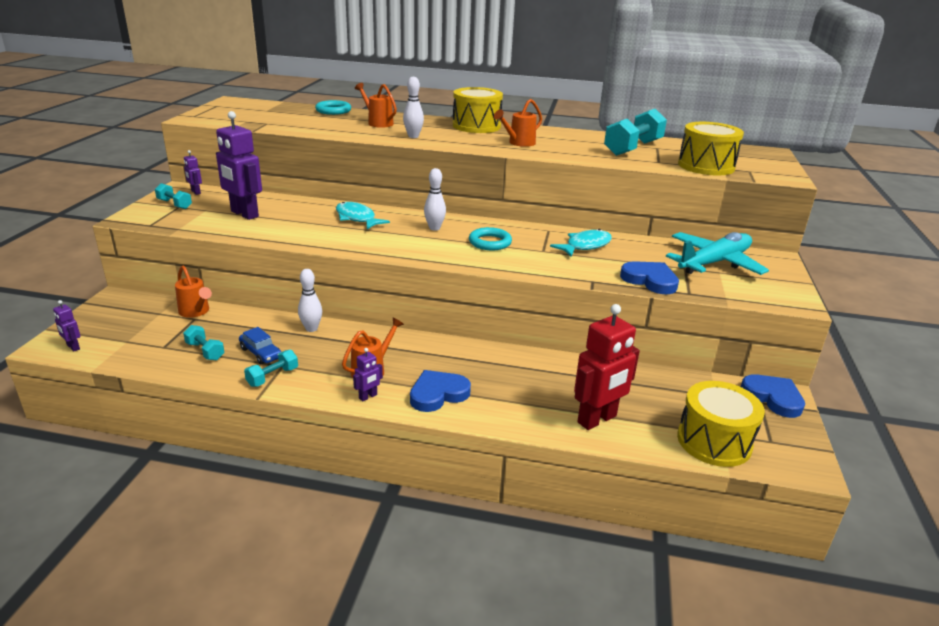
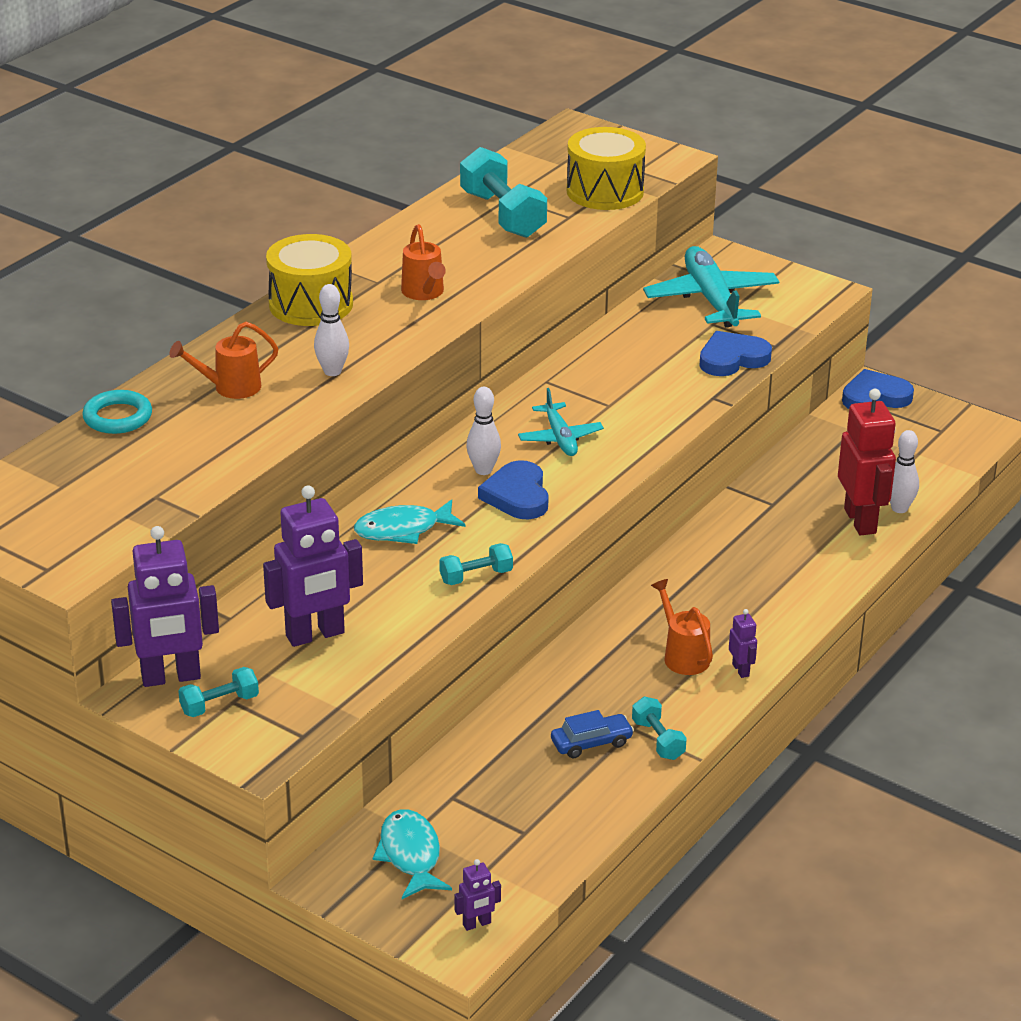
camera: 65 degrees left, 5 degrees up
(195, 192) = (171, 677): purple robot -> purple robot, size x2.22
(196, 312) = (431, 794): orange watering can -> none
(205, 351) = (559, 793): turquoise dumbbell -> turquoise dumbbell (476, 576)
(311, 329) = (548, 688): white bowling pin -> white bowling pin (899, 508)
(438, 394) = (761, 616): blue heart -> blue heart (517, 495)
(490, 242) = (560, 438): turquoise ring -> turquoise plane
(585, 246) = (613, 369): turquoise fish -> turquoise fish (410, 855)
(714, 441) = (928, 463): yellow drum -> none

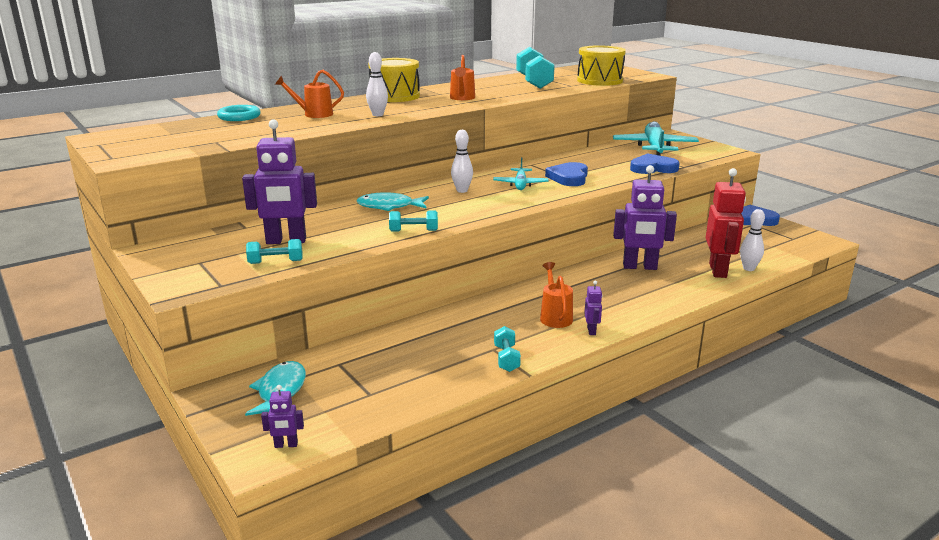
camera: 20 degrees right, 10 degrees down
(171, 677) = (178, 246): purple robot -> purple robot (639, 267)
(219, 704) = (189, 262): turquoise dumbbell -> turquoise dumbbell (276, 262)
(517, 495) = (473, 202): blue heart -> blue heart (569, 178)
(591, 743) = (458, 351): blue car -> none

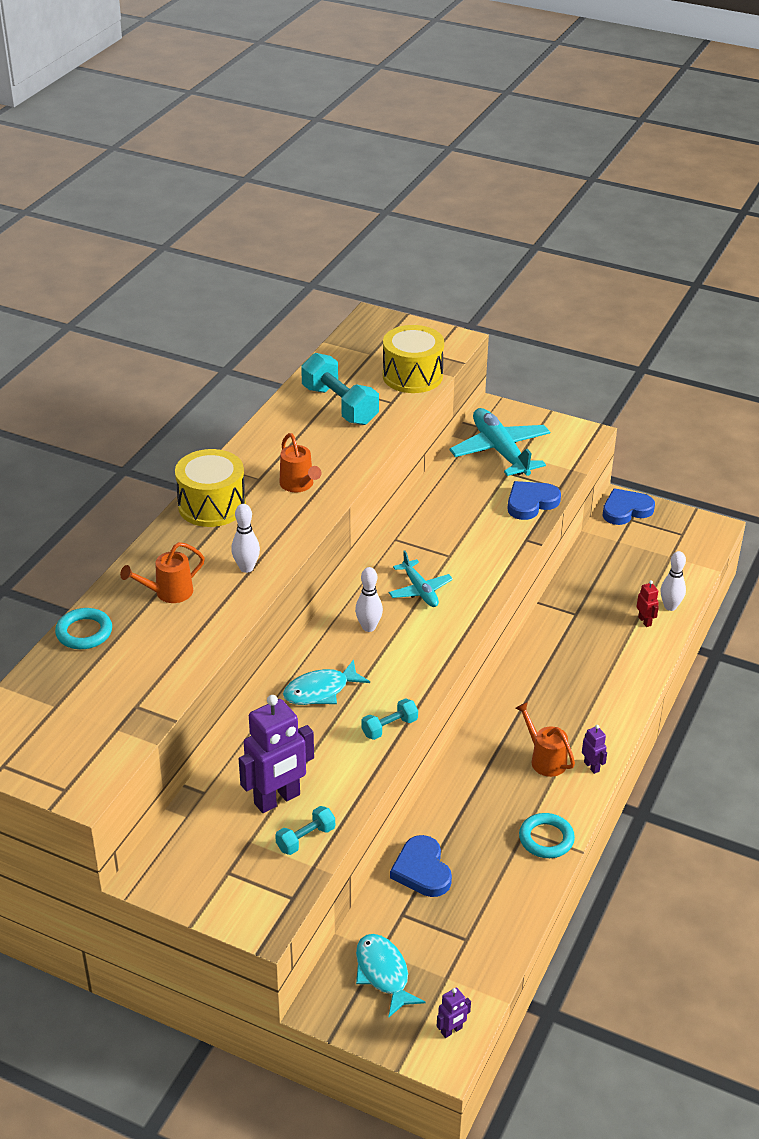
camera: 30 degrees left, 15 degrees up
(506, 358) = (546, 839): turquoise dumbbell -> turquoise ring
(569, 178) = (459, 556): blue heart -> blue heart (422, 870)
(639, 267) = (568, 644): purple robot -> none
(718, 270) = (645, 621): red robot -> red robot, size x0.45

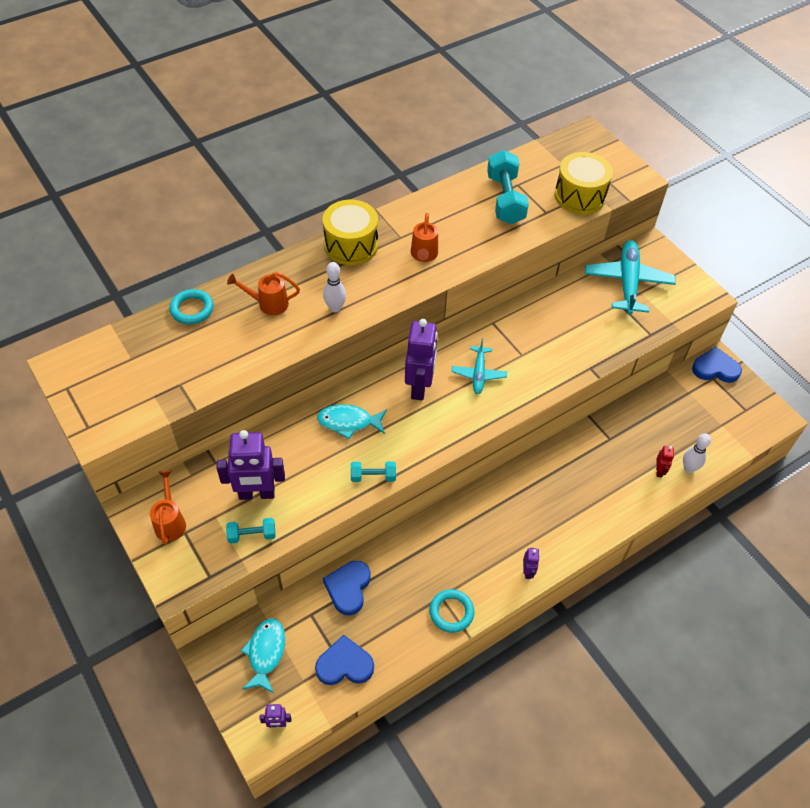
camera: 30 degrees right, 15 degrees up
(368, 627) = (419, 387): white bowling pin -> purple robot
(531, 503) = (618, 338): blue heart -> blue heart (344, 664)
(544, 759) = (498, 547): orange watering can -> orange watering can (170, 522)

